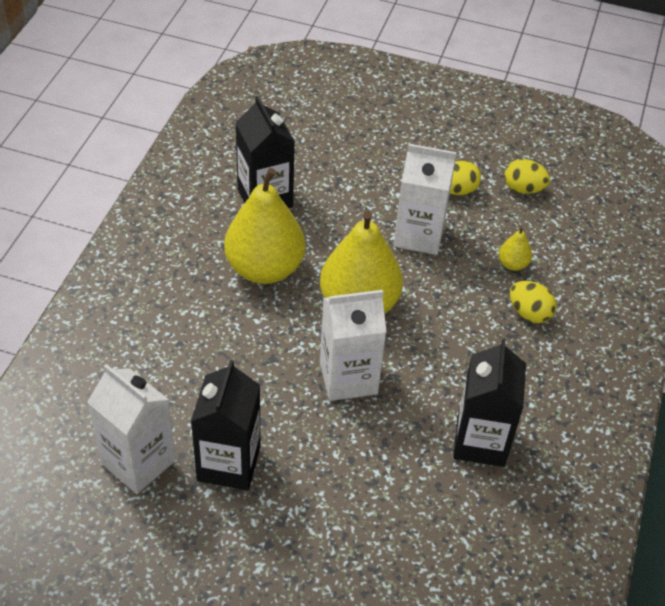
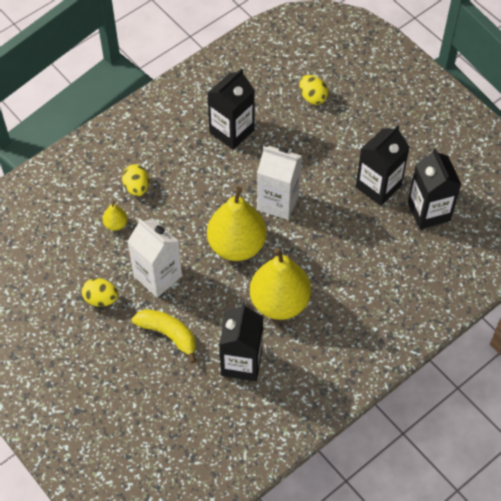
camera: 145 degrees left, 10 degrees up
(138, 462) = (428, 211): white carton -> black carton
(360, 190) = (168, 334): none -> yellow banana
(523, 189) = (54, 276): yellow egg -> yellow egg (312, 97)

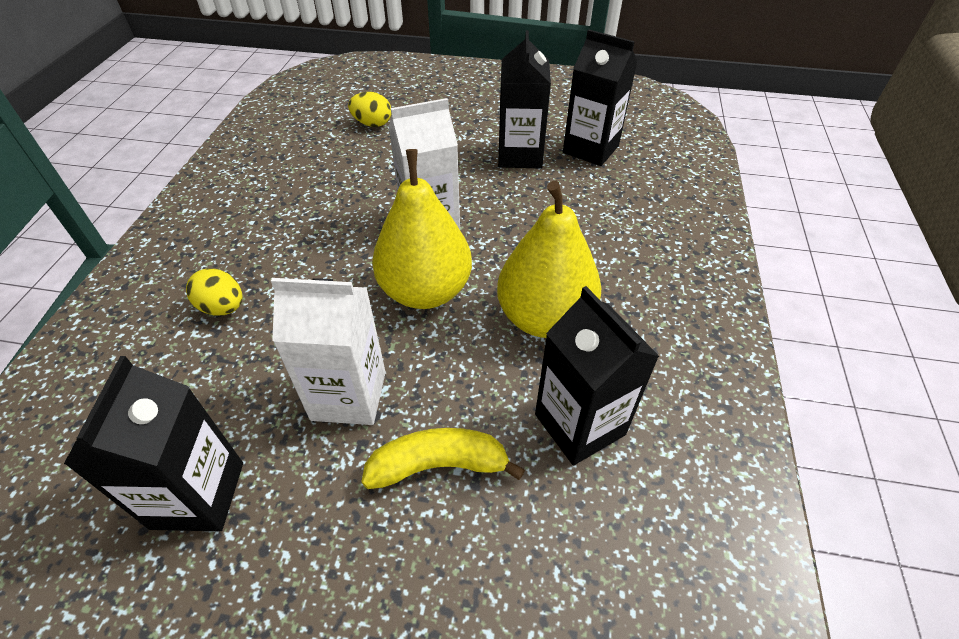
camera: 40 degrees left, 10 degrees down
(101, 299) = (279, 492): yellow egg -> none
(116, 224) = (224, 369): yellow pear -> none
(231, 131) = (307, 190): black carton -> black carton (198, 495)

